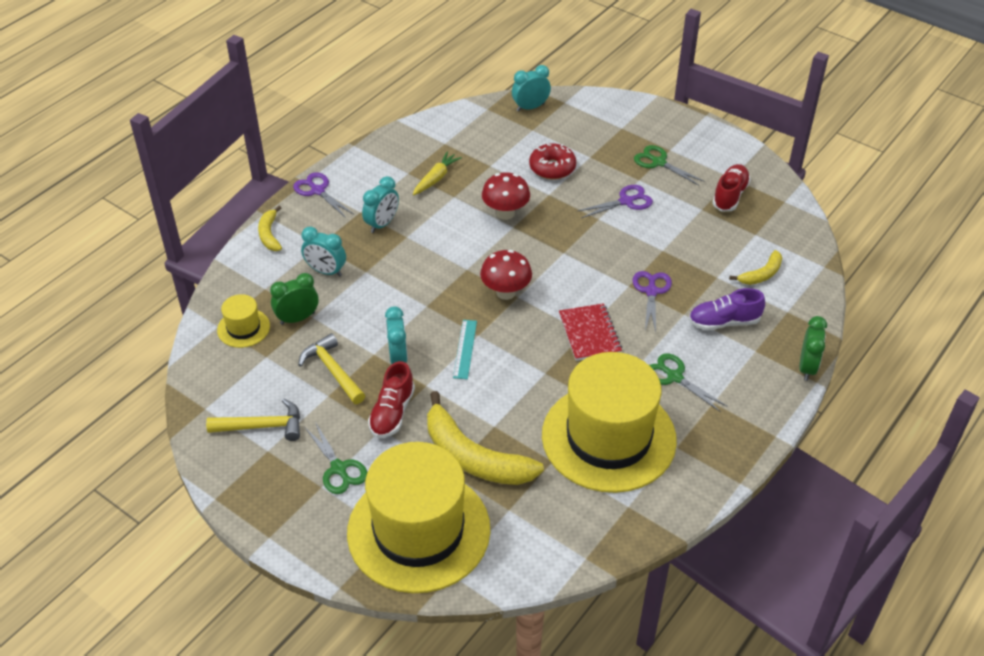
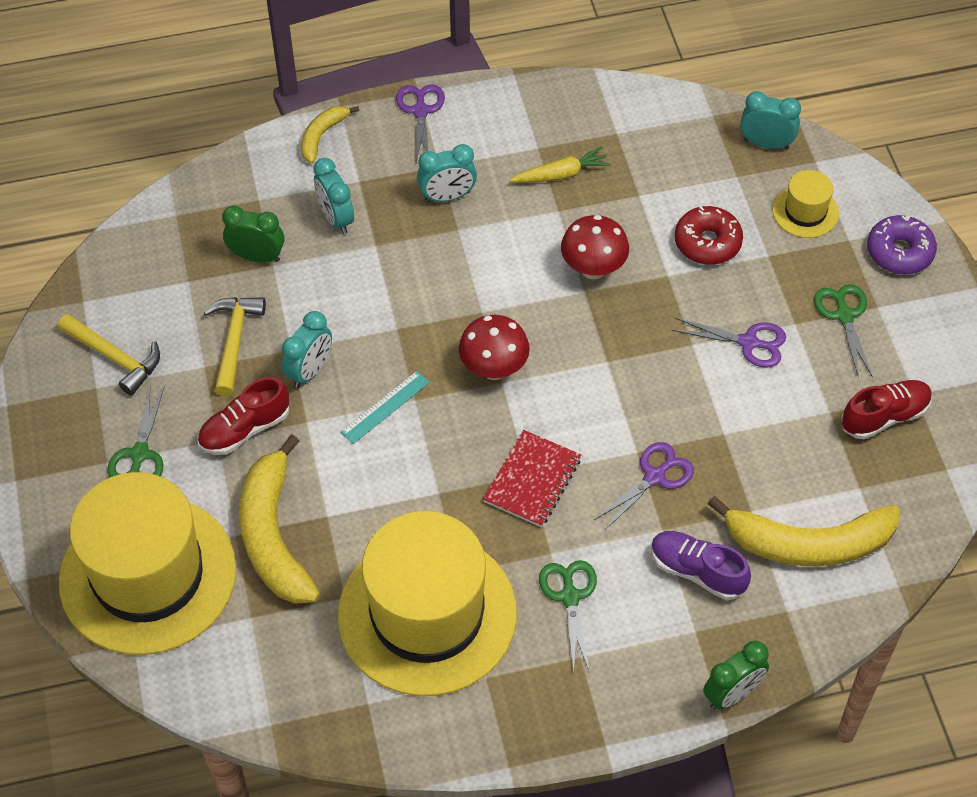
camera: 40 degrees right, 10 degrees up
(243, 328) = (197, 233): yellow hat -> yellow hat (805, 212)
(652, 120) = (899, 252): none -> purple donut
(761, 274) = (808, 544): yellow banana -> yellow banana, size x1.97

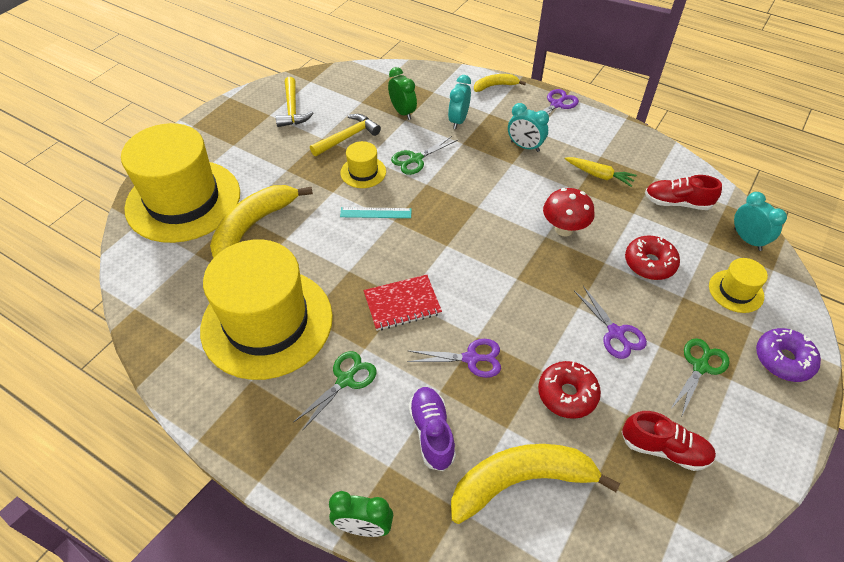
camera: 45 degrees right, 5 degrees down
(139, 454) = (249, 151): green scissors -> green scissors (415, 159)
(245, 429) = (303, 174): red shoe -> red shoe (677, 203)
(310, 371) = (363, 172): turquoise clock -> yellow hat
(494, 369) = (451, 236): red mushroom -> none
(767, 437) = (567, 394): none -> red donut
(808, 544) = (521, 481): yellow banana -> yellow banana turned 120 degrees clockwise

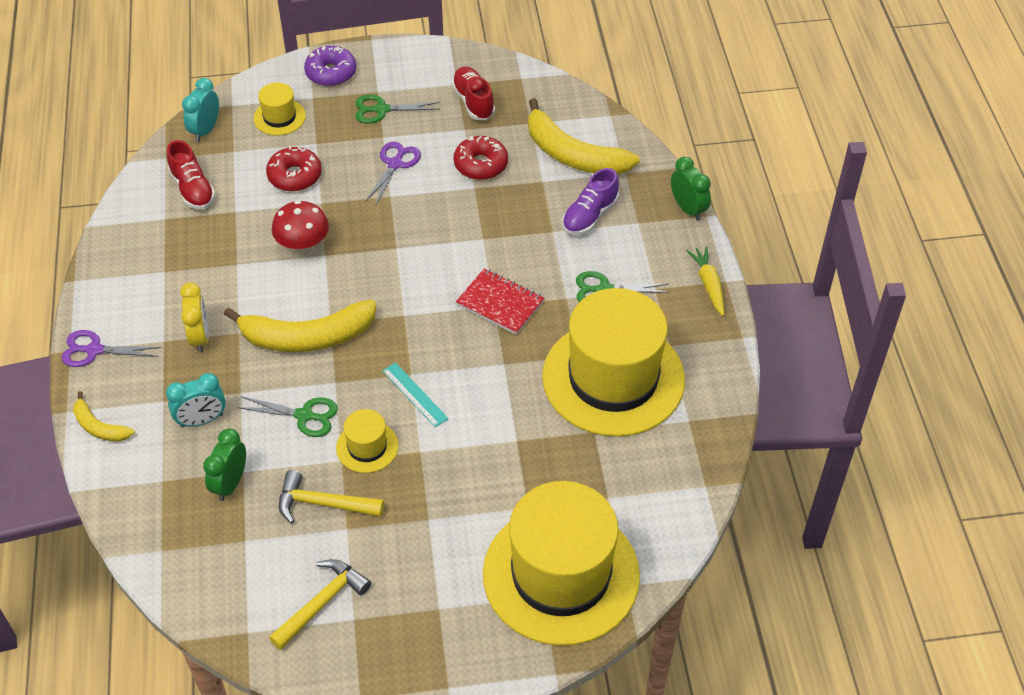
camera: 130 degrees left, 0 degrees up
(253, 227) = (531, 479): yellow banana -> yellow banana (307, 337)
(471, 358) = (506, 230): purple scissors -> none
(525, 146) = (200, 337): turquoise clock -> yellow clock
(599, 175) = (198, 258): yellow carrot -> yellow carrot (708, 284)

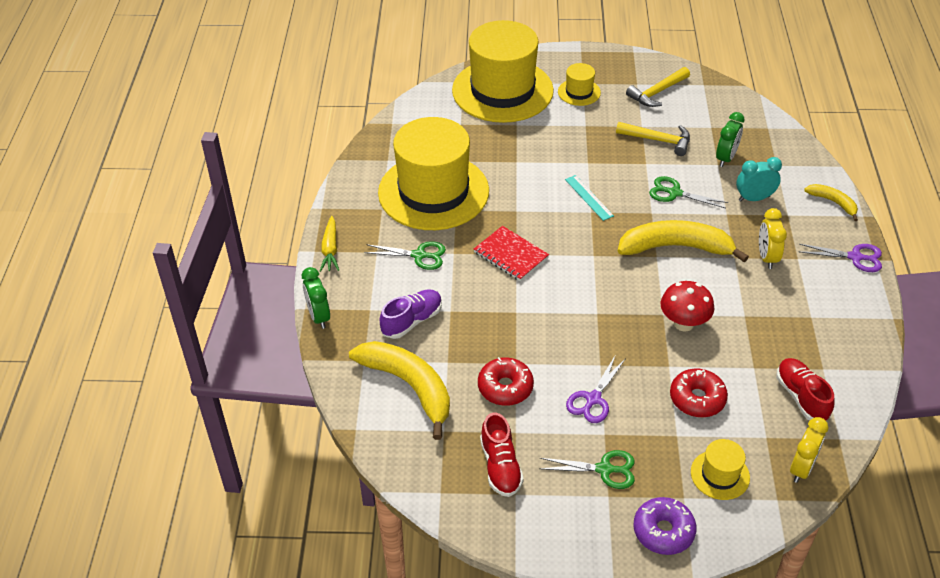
camera: 170 degrees left, 5 degrees down
(205, 130) = (801, 468): turquoise clock -> yellow clock
(367, 447) = (626, 169): yellow hat -> yellow hat (579, 92)

